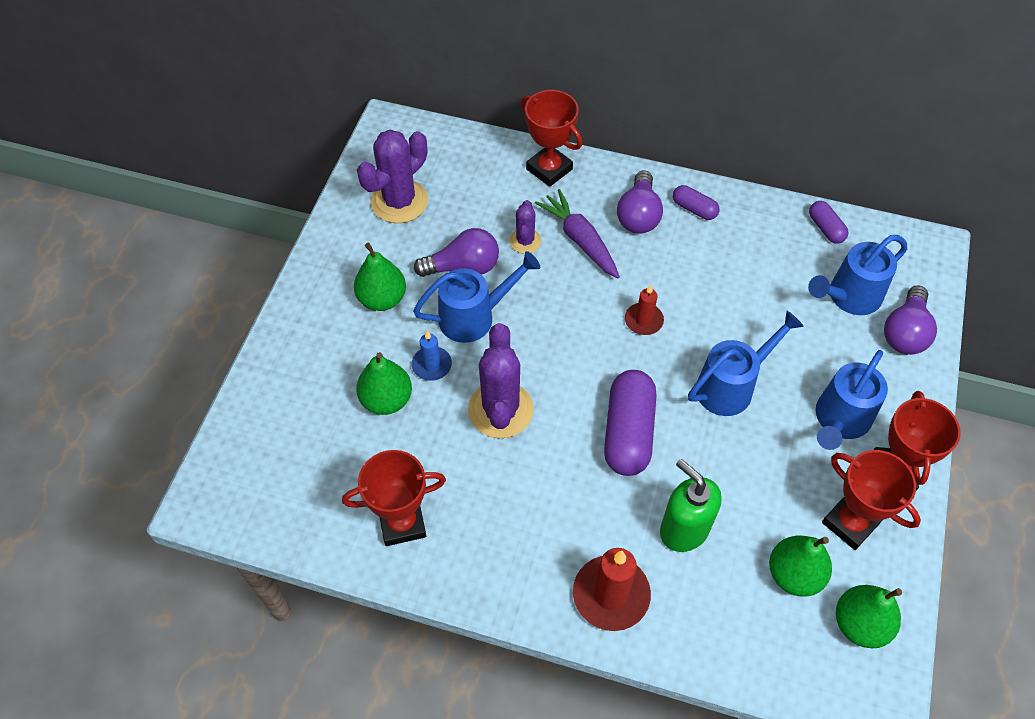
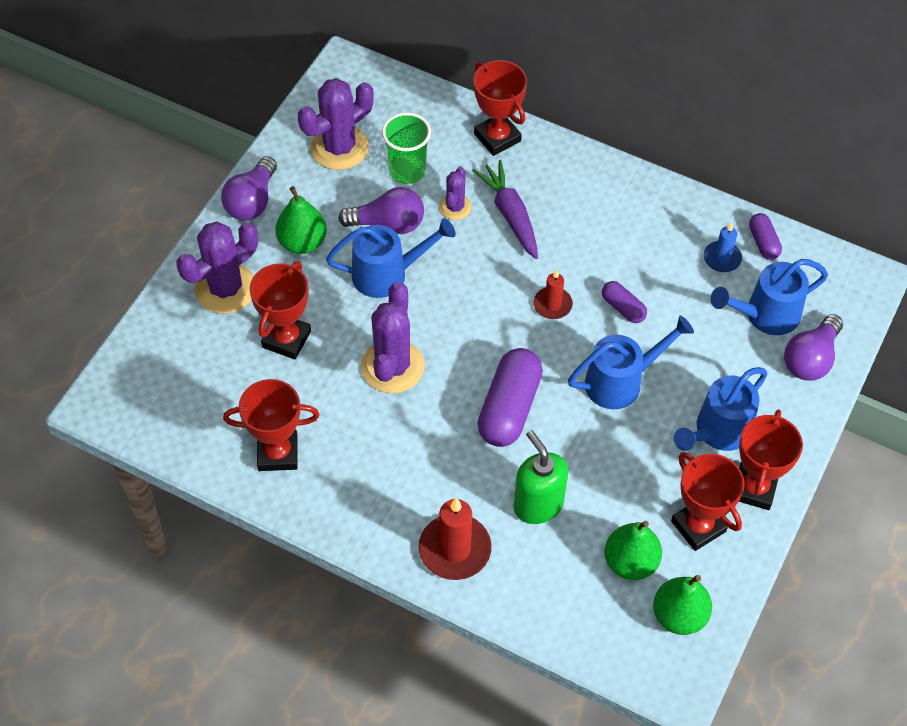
camera: 10 degrees right, 0 degrees up
(313, 358) = (225, 288): none -> purple cactus
(386, 400) = (286, 339): green pear -> red trophy
(432, 365) = (336, 314): blue candle -> blue candle (722, 258)
(470, 213) = (407, 171): none -> green cup
(638, 215) = (576, 199): purple light bulb -> purple light bulb (252, 201)
(694, 209) = (634, 201): purple capsule -> purple capsule (623, 308)

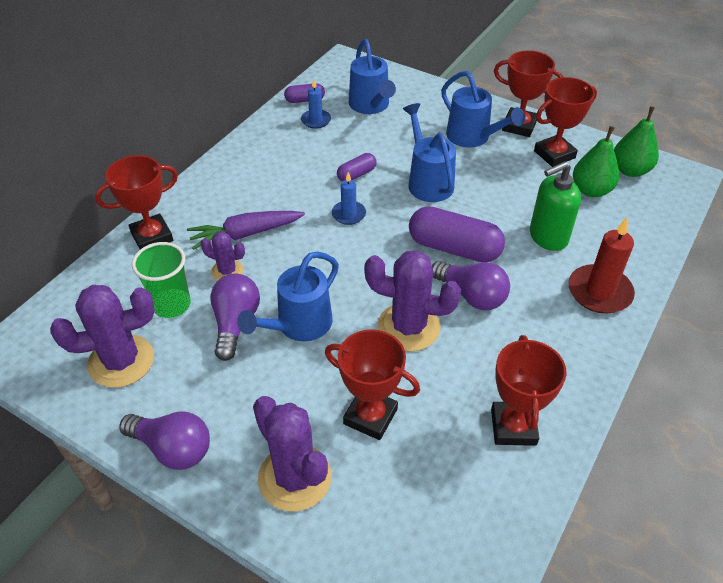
camera: 85 degrees left, 10 degrees down
(302, 242) = (243, 399): green pear -> none
(339, 147) = (121, 361): purple cactus -> purple cactus turned 75 degrees counterclockwise
(388, 274) = (298, 326): blue watering can -> blue watering can turned 135 degrees counterclockwise
(552, 305) = (348, 214): red candle -> blue candle
(810, 359) = (410, 90): purple light bulb -> purple light bulb (471, 295)

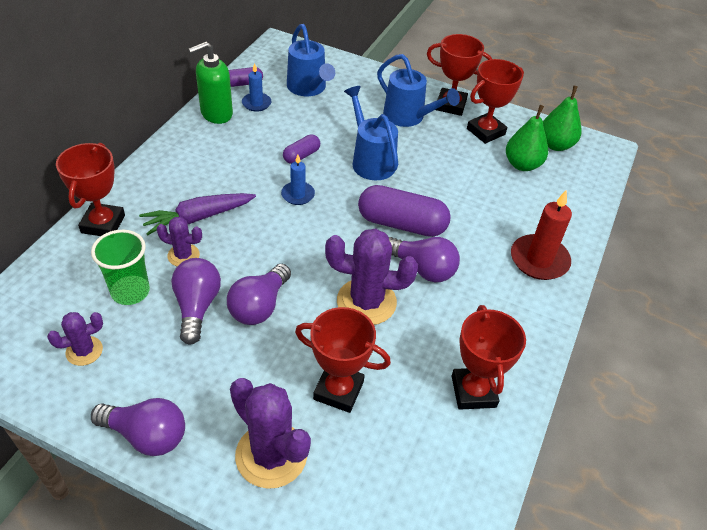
camera: 10 degrees left, 0 degrees up
(121, 361) = (84, 351): purple cactus -> purple cactus, size x0.55
(152, 237) = (103, 224): red trophy -> red trophy turned 45 degrees counterclockwise
(298, 326) = (259, 306): blue watering can -> purple light bulb
(547, 237) = (487, 210): green soap dispenser -> green soap dispenser (216, 114)

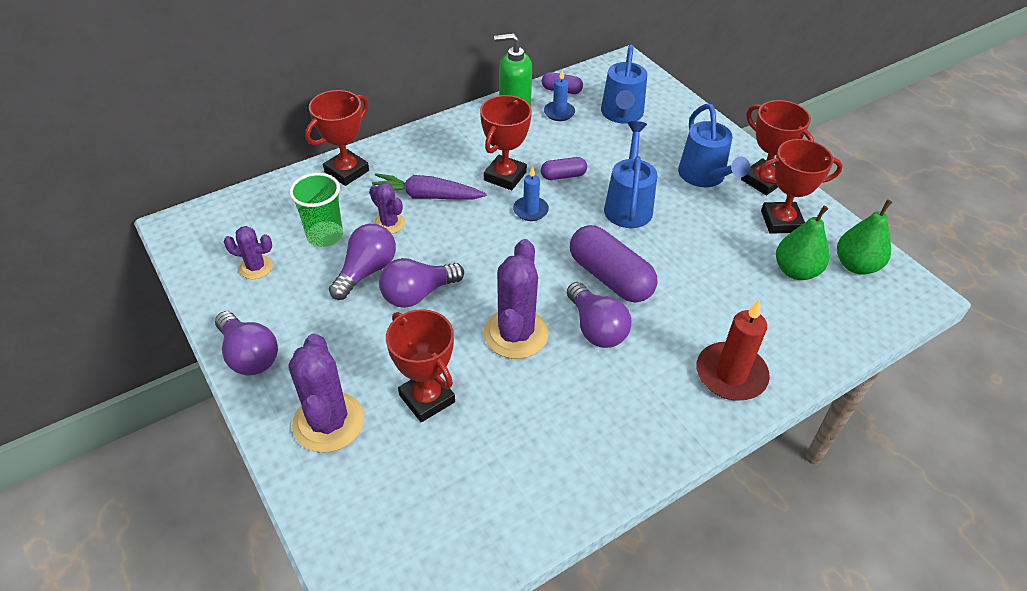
camera: 35 degrees right, 0 degrees up
(366, 302) = (515, 334): purple cactus -> purple cactus turned 60 degrees clockwise
(473, 391) = (551, 464): red trophy -> red trophy (505, 176)

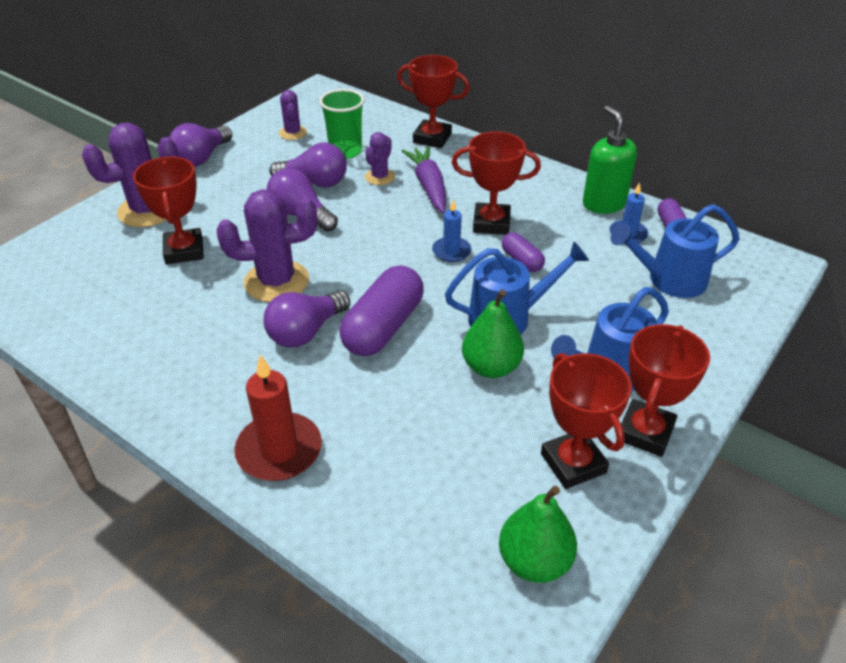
camera: 70 degrees right, 5 degrees down
(427, 398) = (184, 251): red trophy -> red trophy turned 45 degrees counterclockwise
(796, 271) = (483, 491): green pear -> green pear (491, 367)

